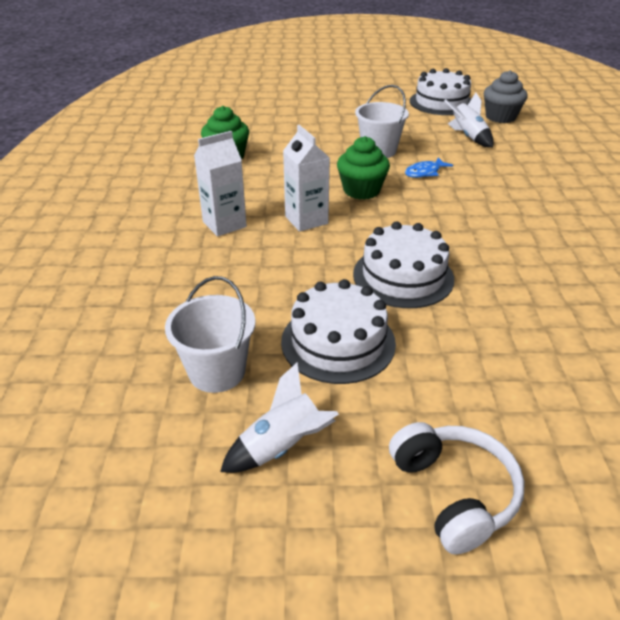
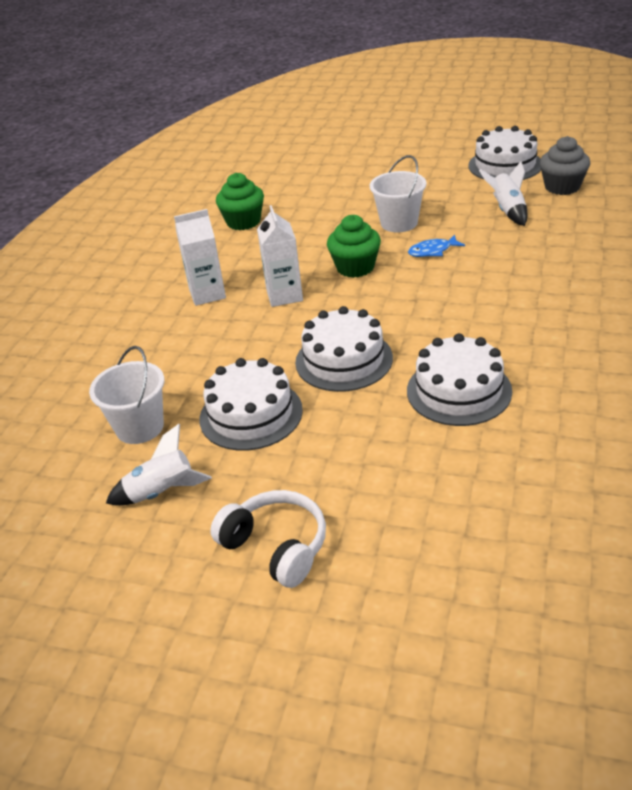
camera: 20 degrees right, 0 degrees up
(454, 493) = (276, 546): white headphones -> white headphones turned 45 degrees counterclockwise
(533, 295) = (459, 391): none -> white cake

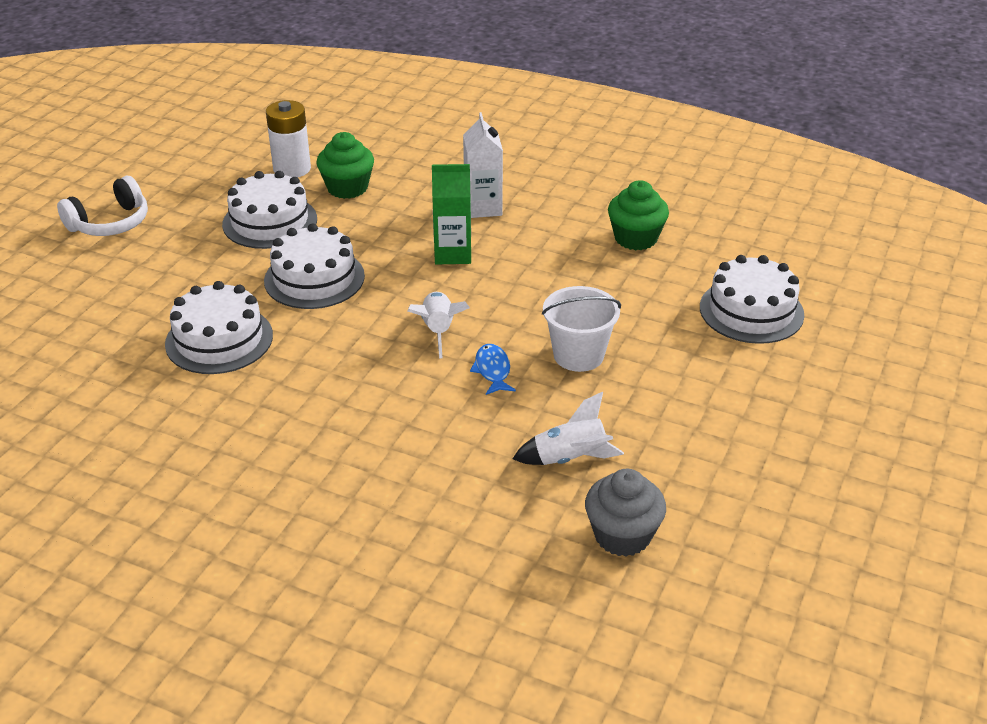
camera: 95 degrees right, 0 degrees up
(139, 427) = (292, 169): white bucket -> white battery
(161, 492) = (206, 178): white rocket -> white rocket (438, 330)
(284, 295) = (453, 254): white carton -> green carton
(355, 267) = (485, 307): green cupcake -> green cupcake (347, 188)
(505, 165) = (723, 492): white cake -> white cake (751, 311)

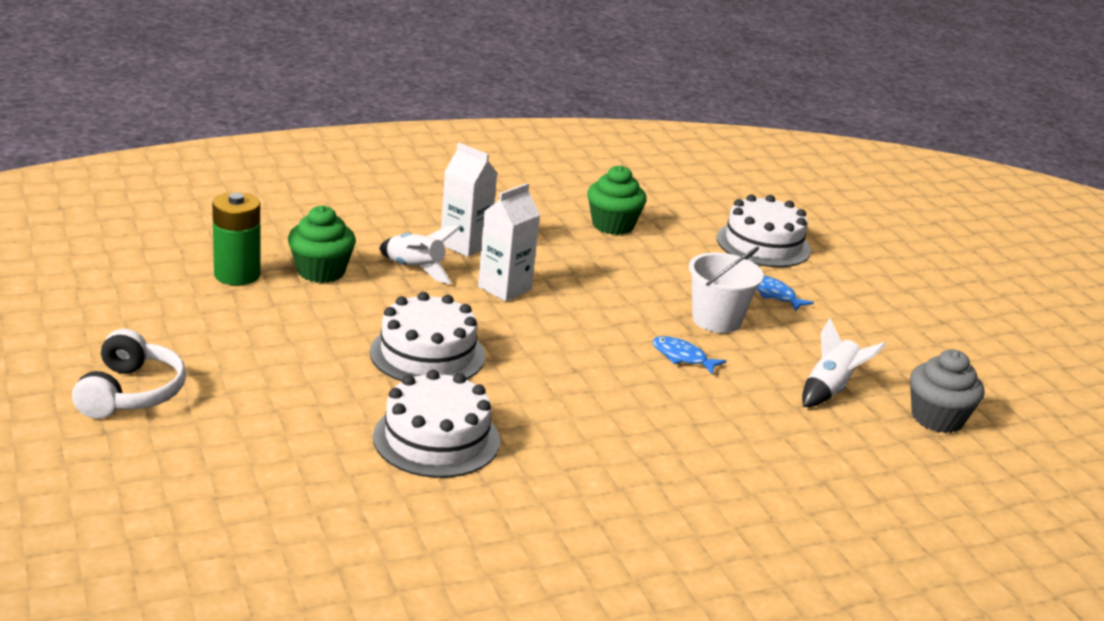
camera: 50 degrees left, 10 degrees down
(270, 221) = (300, 326): white cake -> none
(292, 169) = (237, 275): white battery -> green battery
(438, 330) = (596, 348): white rocket -> white rocket (415, 269)
(453, 254) = (504, 288): green carton -> white carton
(674, 359) = (775, 295): none -> blue fish

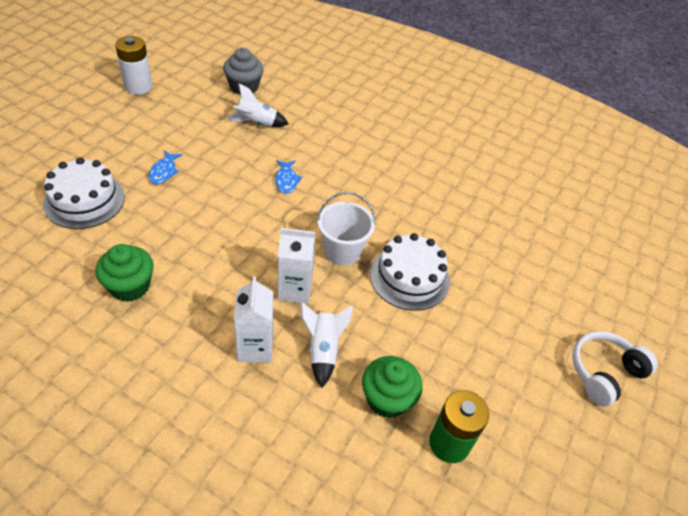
camera: 130 degrees left, 20 degrees up
(436, 439) = (470, 229): white cake -> none
(716, 320) = (226, 183): white bucket -> white bucket (342, 251)
(985, 342) = (138, 86): none -> white battery

